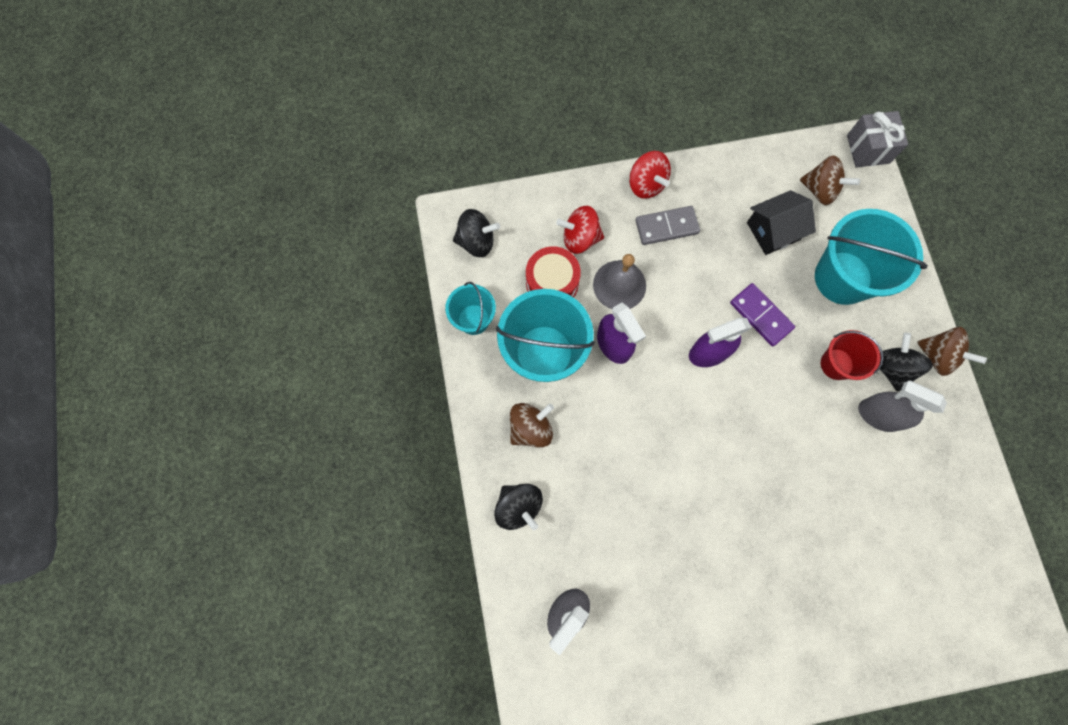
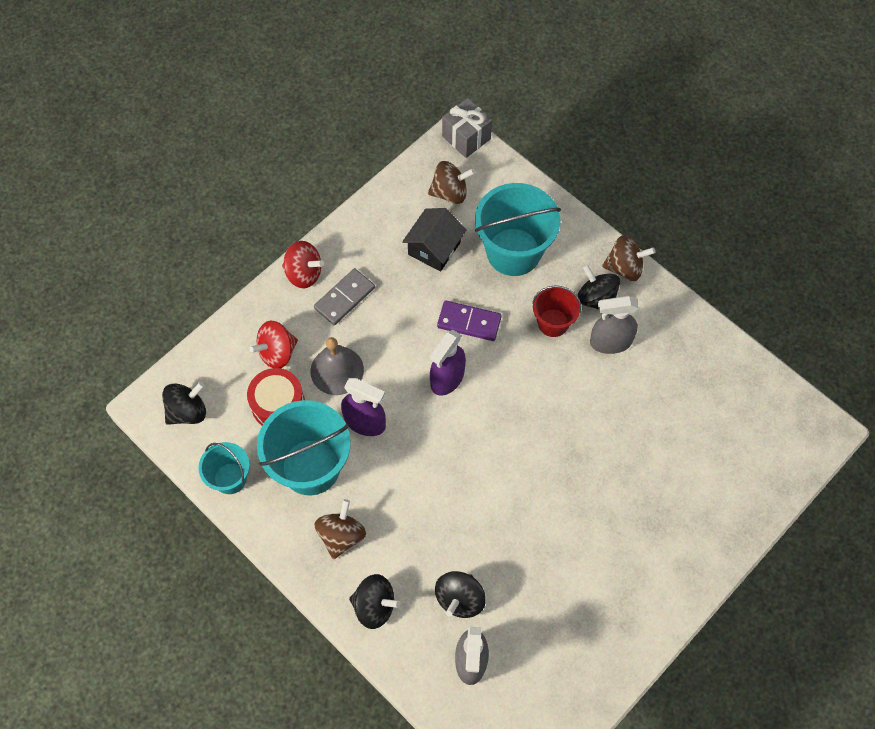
camera: 35 degrees left, 10 degrees down
(592, 551) = (460, 599): none -> black spinning top

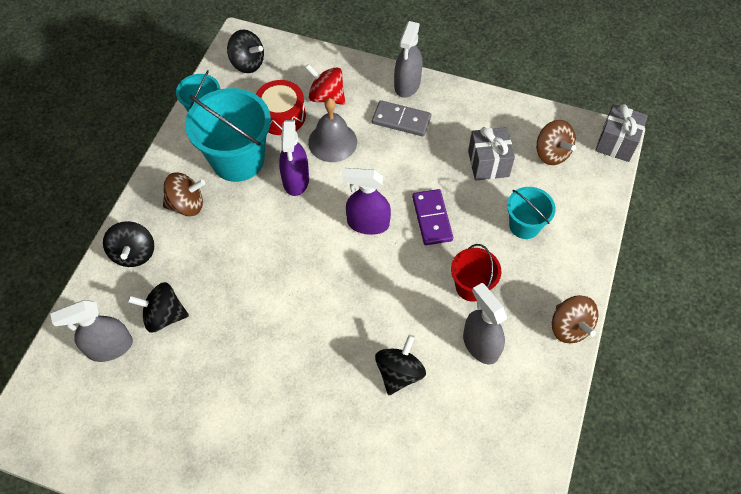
camera: 65 degrees right, 5 degrees down
(304, 273) = (407, 85): red spinning top -> grey spray bottle
(434, 248) = (488, 164): black house -> grey gift
(513, 252) = (524, 225): turquoise bucket -> turquoise bucket, size x0.55
(596, 299) = (519, 314): black spinning top -> black spinning top (399, 373)

